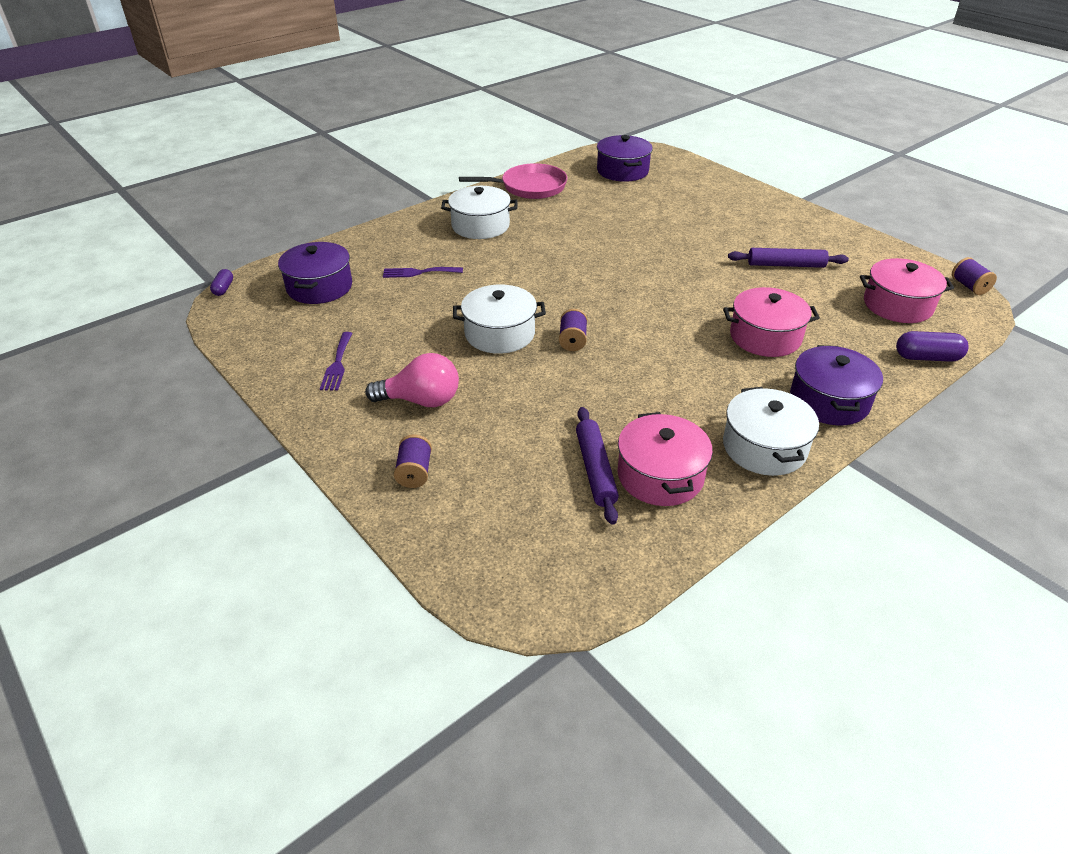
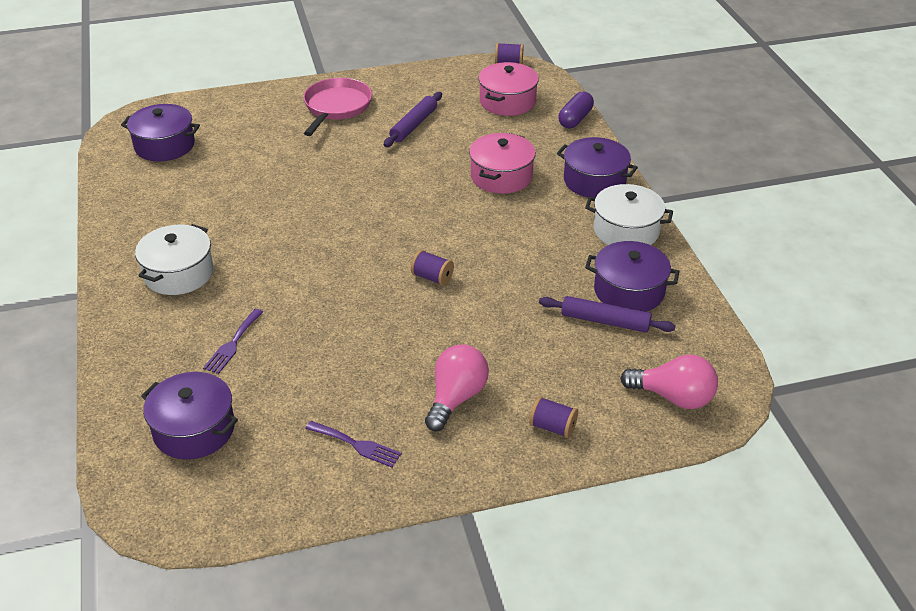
camera: 65 degrees left, 0 degrees up
(223, 288) = (122, 518): purple capsule -> none
(499, 334) = (388, 318): white pot -> none
(509, 555) = (673, 397): none -> pink light bulb
(529, 187) = (131, 215): pink pan -> pink pan (336, 107)
(660, 475) = (629, 291): pink pot -> purple pot

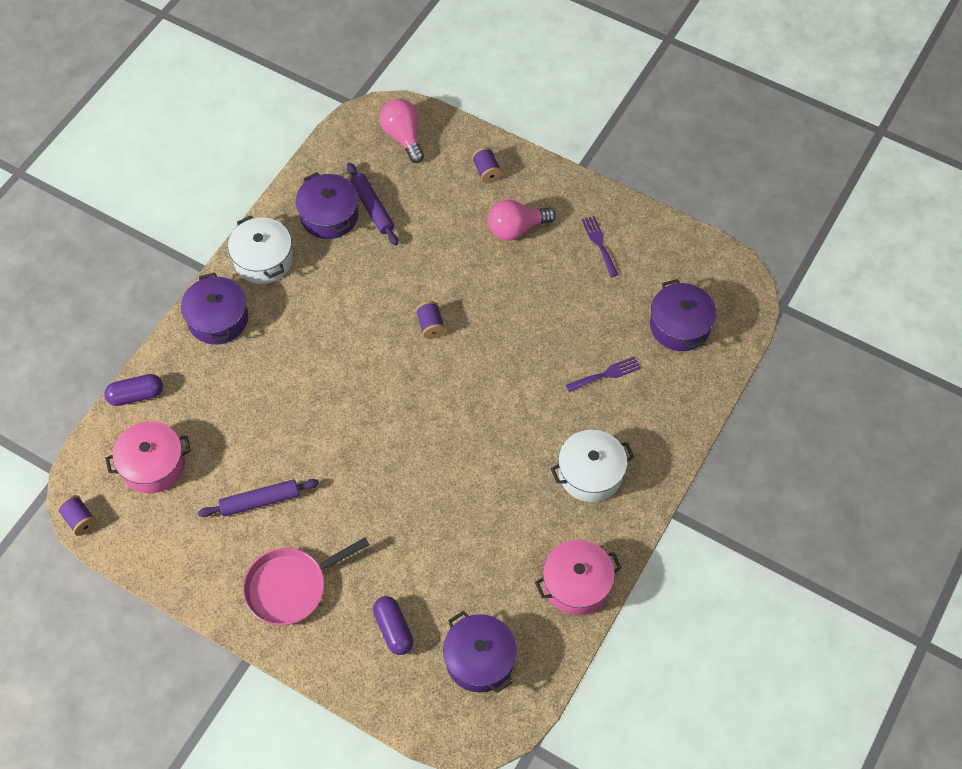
camera: 135 degrees left, 20 degrees up
(242, 127) = (393, 629): none -> purple capsule
(501, 176) = (272, 380): pink pot -> pink pot (576, 584)

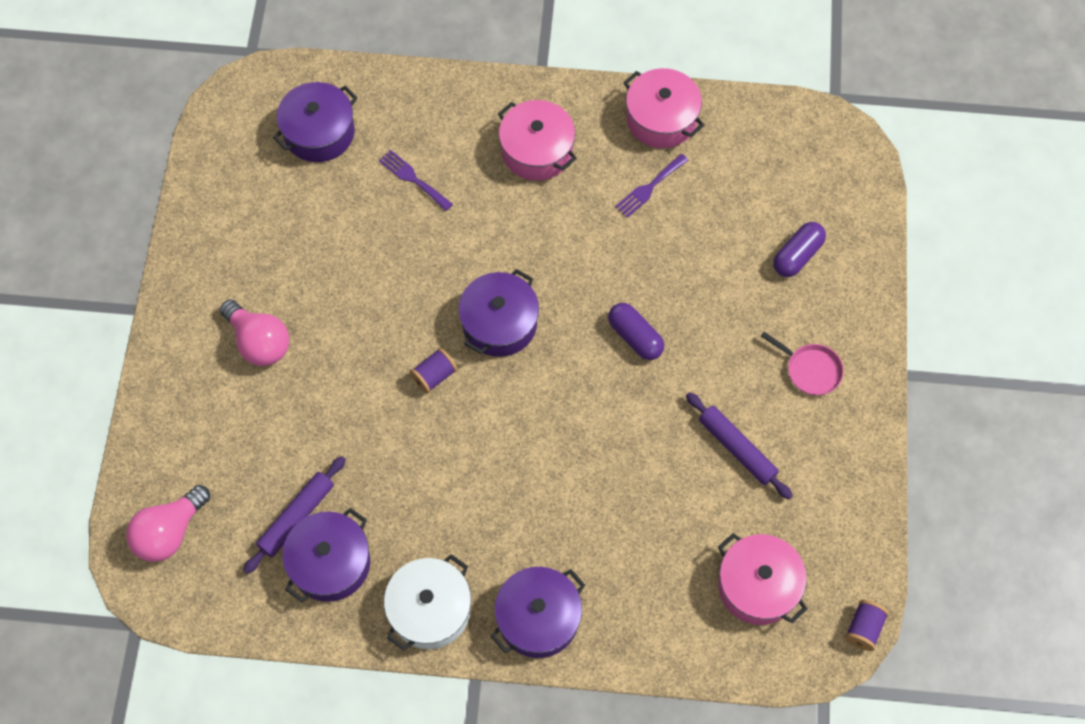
camera: 115 degrees left, 5 degrees up
(136, 395) = (684, 657): purple capsule -> purple capsule (635, 337)
(291, 587) = (810, 370): pink pan -> pink pan, size x0.60
(479, 659) = (782, 170): purple pot -> purple pot (499, 323)
(486, 171) = (187, 409): purple spool -> none
(590, 473) = (537, 151): white pot -> pink pot
(599, 243) = (243, 248): purple fork -> purple fork (649, 187)

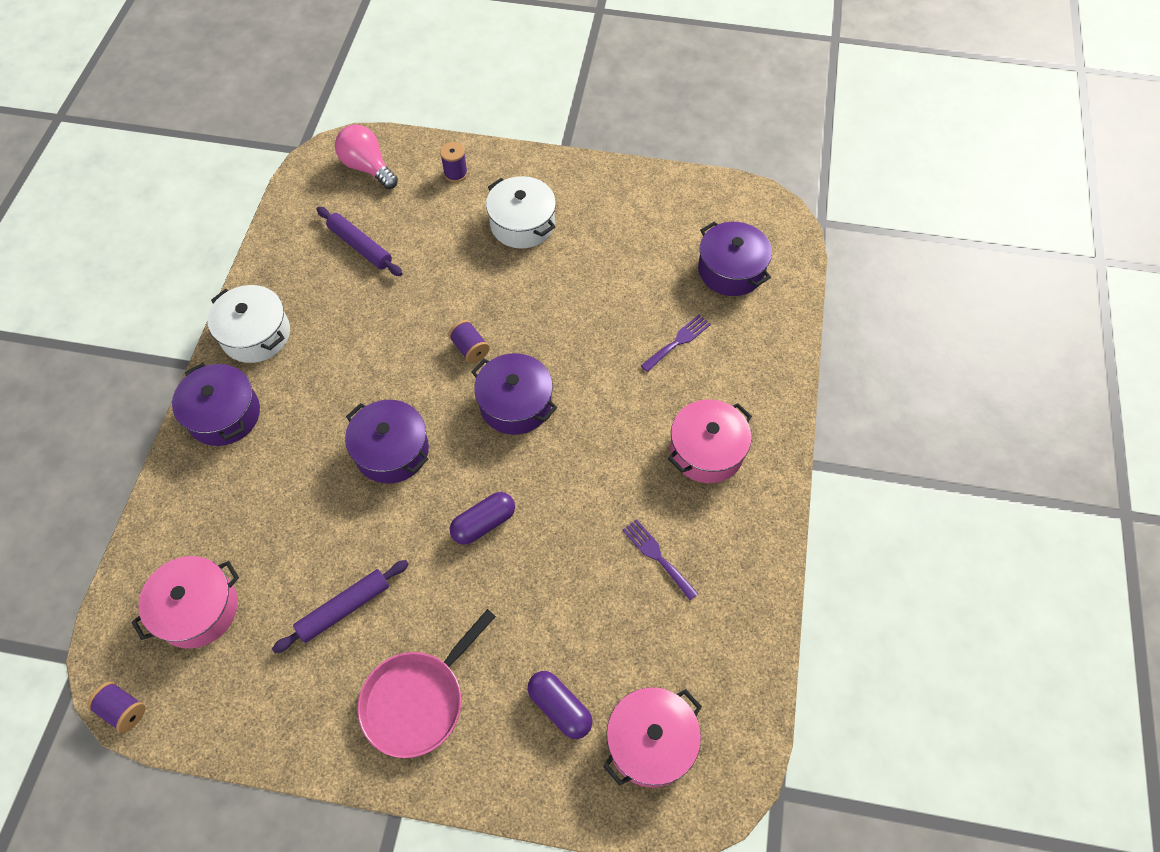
camera: 95 degrees right, 5 degrees down
(180, 426) = (455, 173): none -> purple spool
(259, 342) = (522, 224): pink light bulb -> white pot
(330, 563) = (315, 267): purple pot -> purple pot (392, 451)
(661, 119) = (744, 578): pink pot -> pink pot (650, 742)
(810, 370) = (418, 700): pink pan -> pink pan, size x1.67

